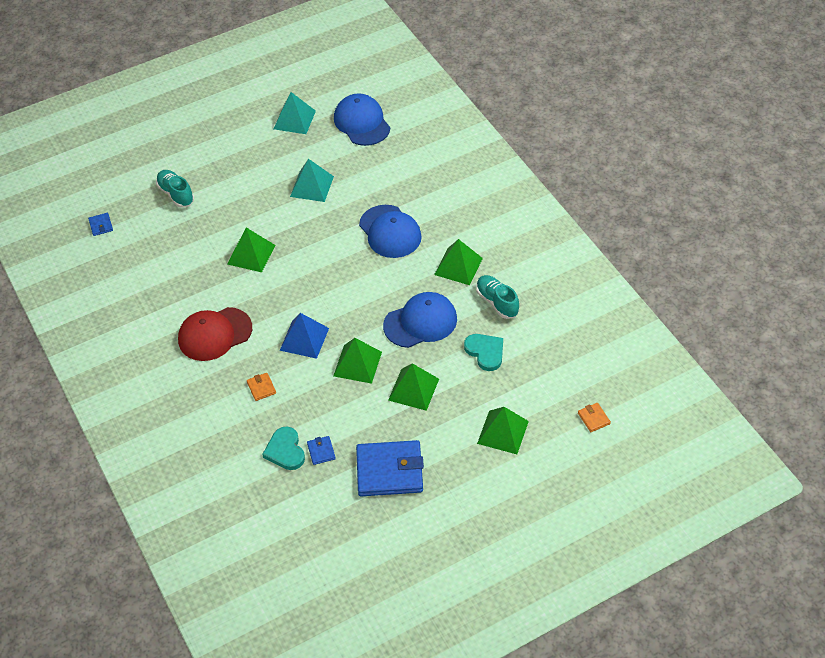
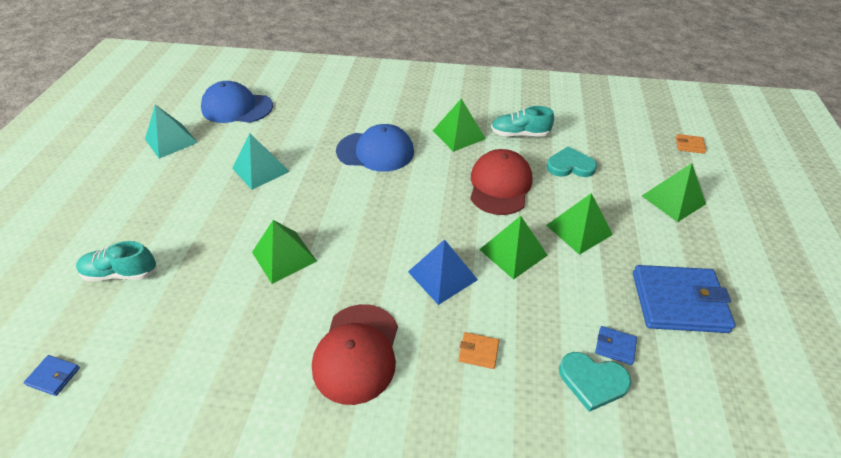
camera: 55 degrees left, 5 degrees down
(389, 471) = (678, 302): blue wallet -> blue wallet turned 60 degrees clockwise
(420, 322) = (500, 185): blue cap -> red cap

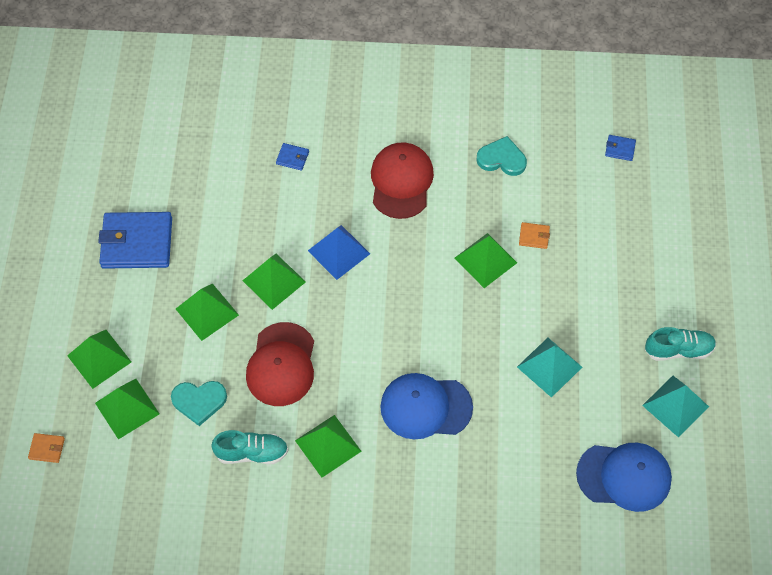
camera: 175 degrees right, 15 degrees up
(121, 273) = (623, 232): turquoise shoe -> turquoise shoe (678, 350)
(478, 351) = (308, 189): orange wallet -> orange wallet (534, 236)
(592, 381) = (224, 175): turquoise heart -> turquoise heart (502, 159)
(615, 346) = (201, 201): blue wallet -> blue wallet (292, 158)
(632, 165) = (127, 408): none -> green pyramid

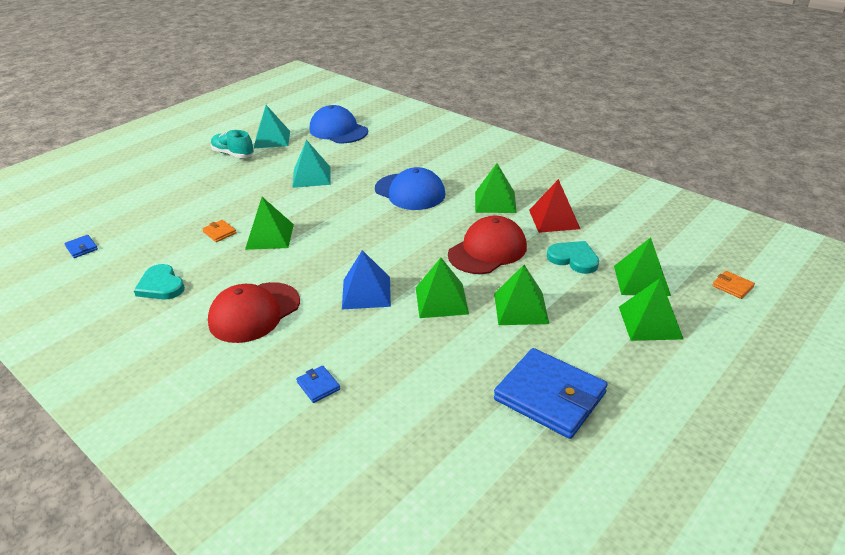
camera: 140 degrees left, 25 degrees down
(251, 453) = (554, 219): turquoise shoe -> red pyramid

